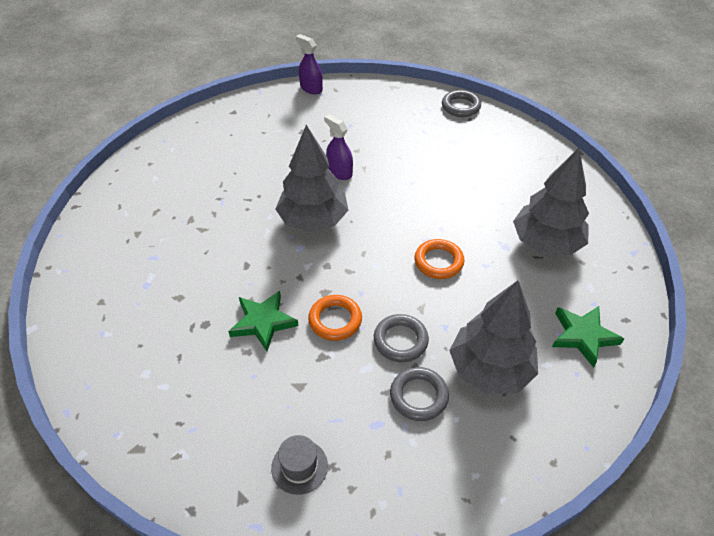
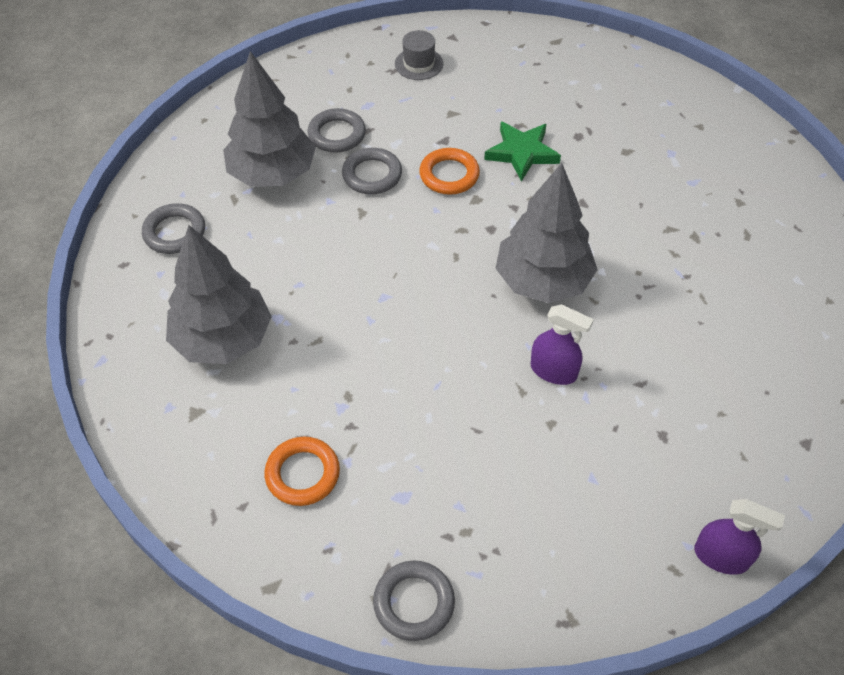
camera: 160 degrees right, 5 degrees up
(438, 262) = (359, 272): orange ring -> orange ring (302, 474)
(583, 336) = (174, 232): green star -> grey ring

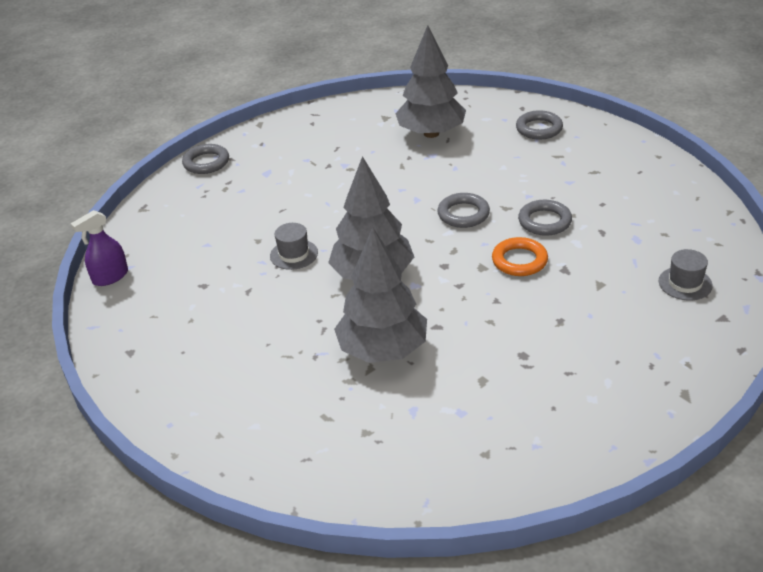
camera: 120 degrees right, 15 degrees down
(272, 174) = (574, 176): grey tree -> grey tree (383, 350)
(302, 474) = (313, 144): orange ring -> none
(337, 134) = (605, 214): grey ring -> grey ring (463, 214)
(522, 153) = (521, 310): green star -> none
(553, 371) = (294, 254): purple spray bottle -> grey hat

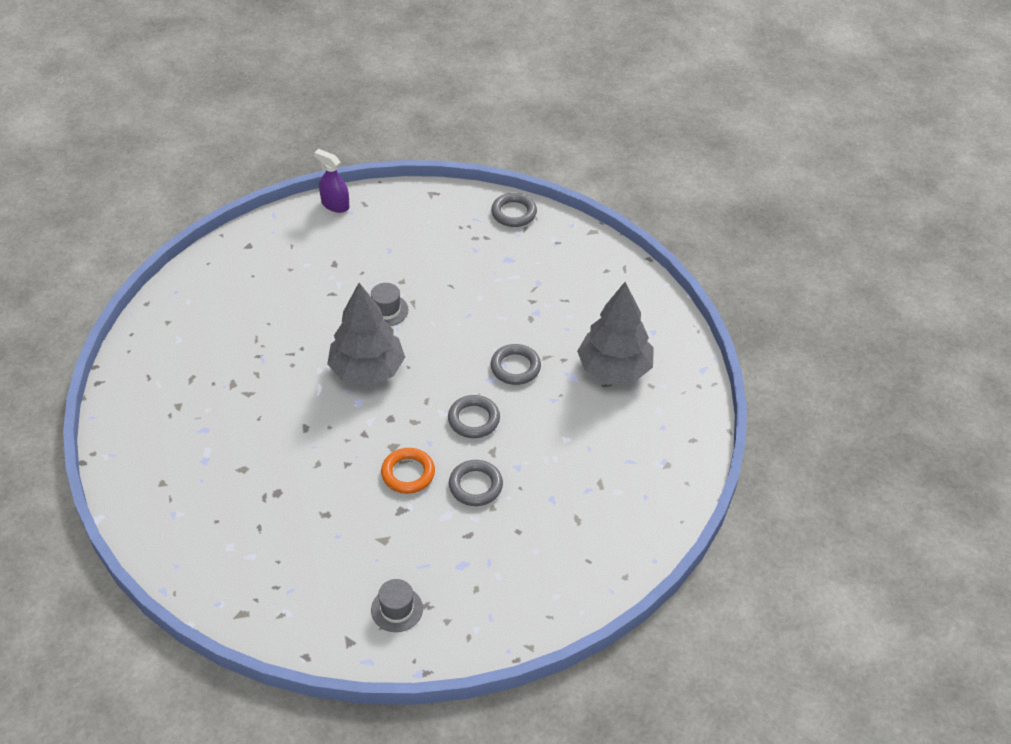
camera: 70 degrees right, 10 degrees up
(383, 350) = (271, 397): grey tree -> none
(539, 129) = (651, 460): grey ring -> grey ring (515, 367)

